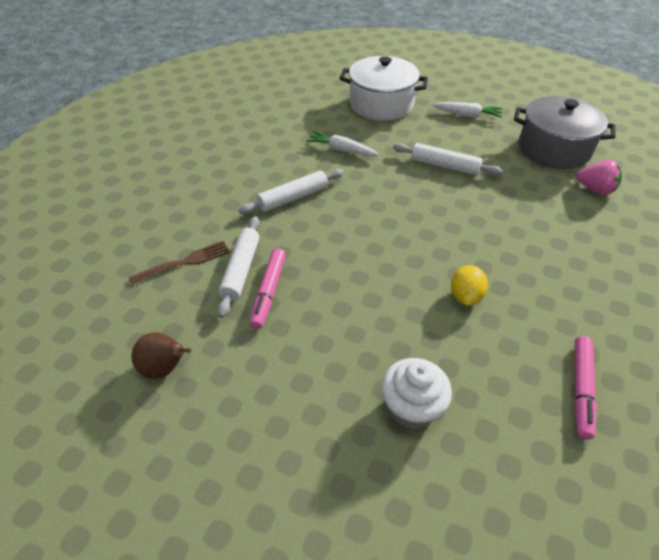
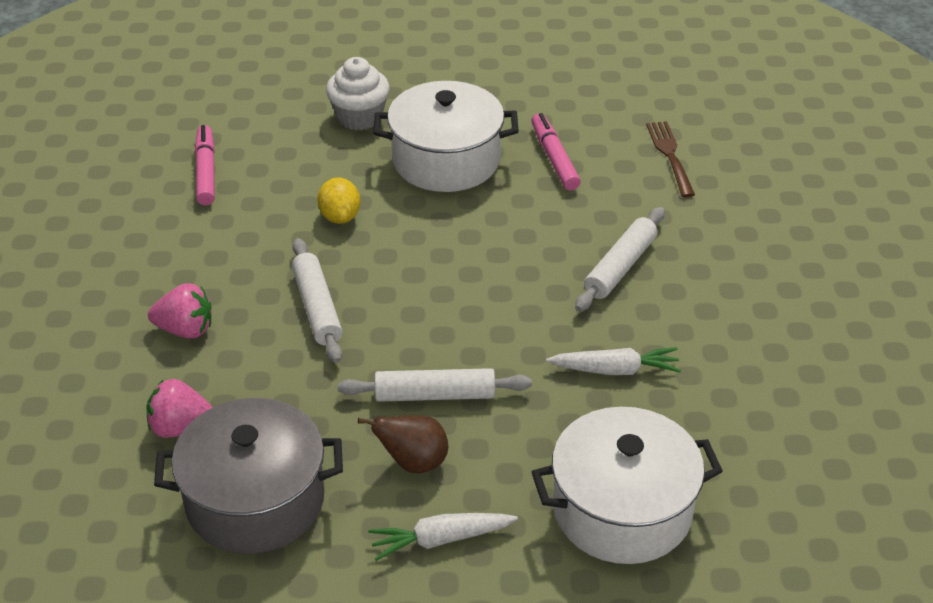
camera: 155 degrees right, 5 degrees down
(165, 368) = (591, 80): brown pear -> brown pear (413, 462)
(184, 263) = (670, 156): brown fork -> brown fork turned 135 degrees clockwise
(241, 270) = (603, 168): white rolling pin -> white rolling pin (317, 308)
(355, 322) = (446, 160): none -> white pot
(595, 244) = (185, 329): none -> pink strawberry

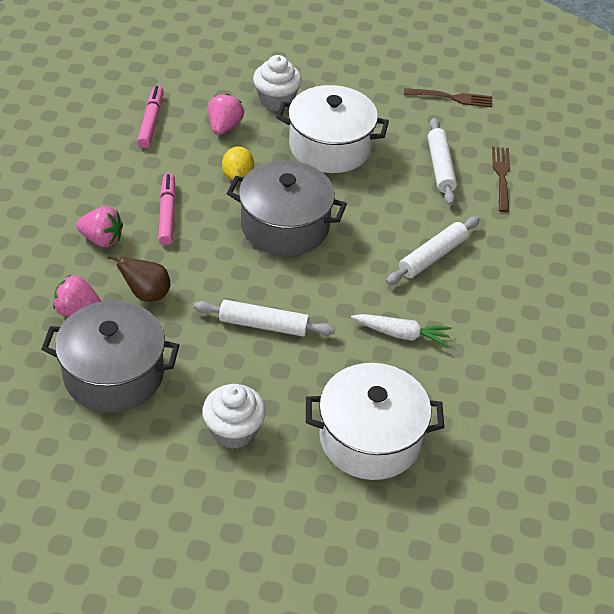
camera: 10 degrees right, 5 degrees up
(303, 161) = (224, 127): none -> pink strawberry
(317, 308) = (200, 242): white rolling pin -> white rolling pin (440, 167)
(413, 462) = (232, 371): brown pear -> brown pear (146, 294)
(421, 266) = (285, 226): none -> grey pot
(440, 540) = (233, 431): white carrot -> white cupcake
(554, 158) = (412, 161): pink marker -> pink marker (167, 214)
(576, 76) = (451, 98): none -> brown fork

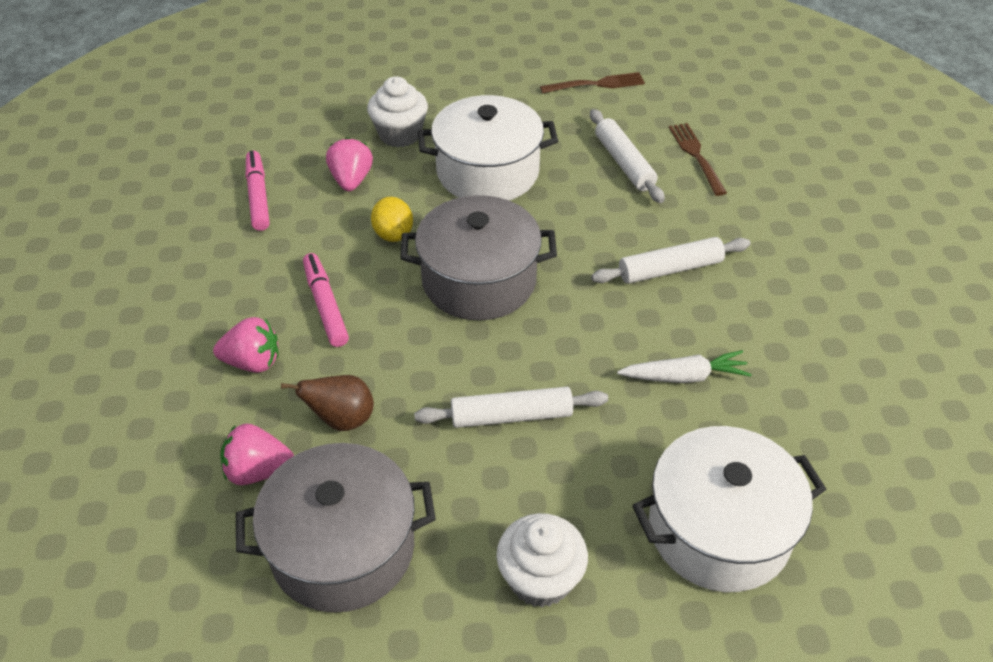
camera: 15 degrees left, 0 degrees up
(432, 256) = (670, 269): white rolling pin -> white rolling pin turned 45 degrees clockwise

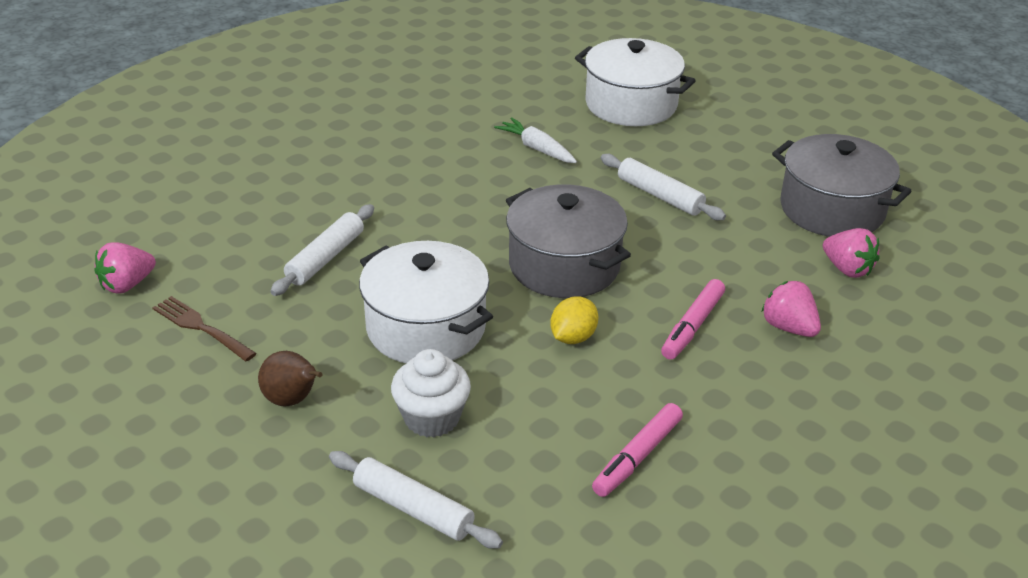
camera: 130 degrees left, 10 degrees down
(342, 419) = (764, 258): brown pear -> brown pear (292, 400)
(351, 180) = (539, 407): pink strawberry -> pink strawberry (127, 285)
(540, 579) = (742, 142): white cupcake -> none
(670, 269) = (439, 188): white rolling pin -> white rolling pin (413, 508)
(696, 156) = (274, 225): brown fork -> none

